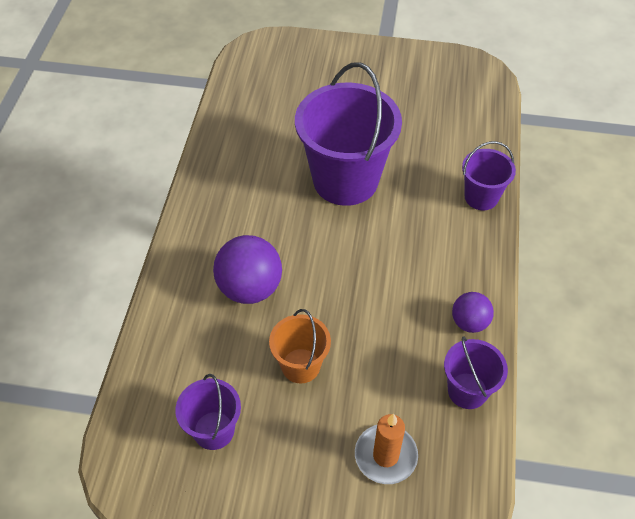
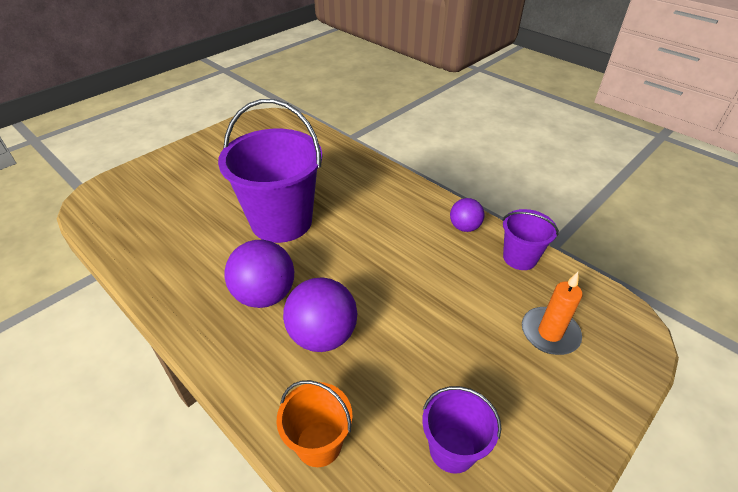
camera: 55 degrees left, 10 degrees down
(258, 225) = (265, 295): none -> purple ball
(300, 365) = (430, 342): orange bucket -> orange bucket (319, 443)
(481, 197) = (369, 169): purple bucket -> none

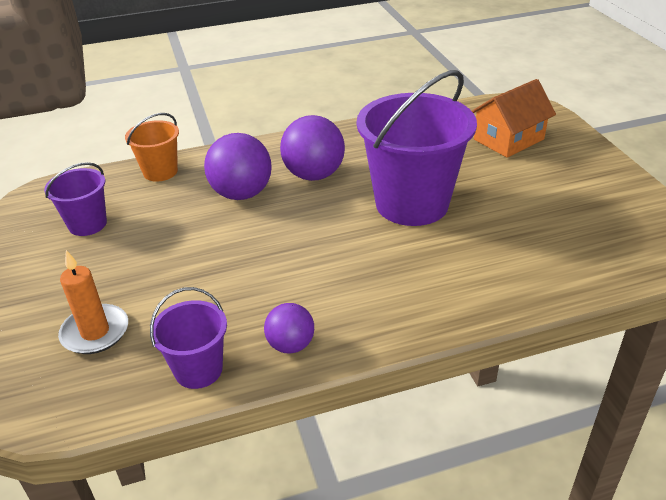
camera: 120 degrees right, 5 degrees down
(160, 196) = (508, 139): none -> orange house

